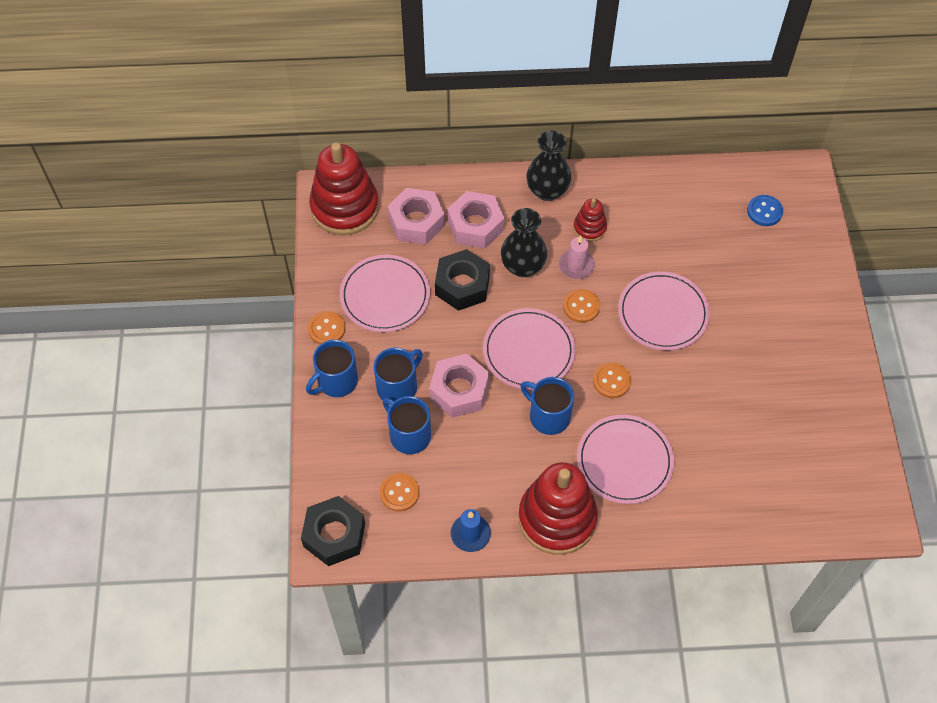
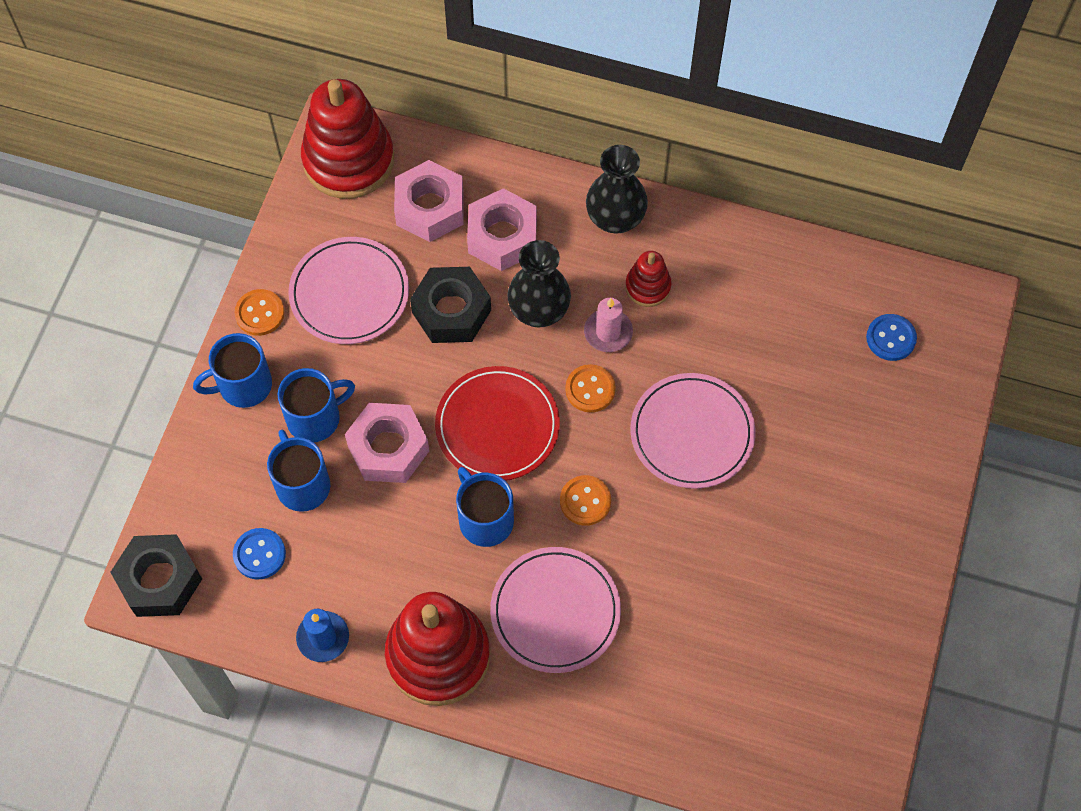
camera: 20 degrees right, 5 degrees up
(399, 493) = (259, 554): orange button -> blue button
(528, 351) = (497, 426): pink plate -> red plate

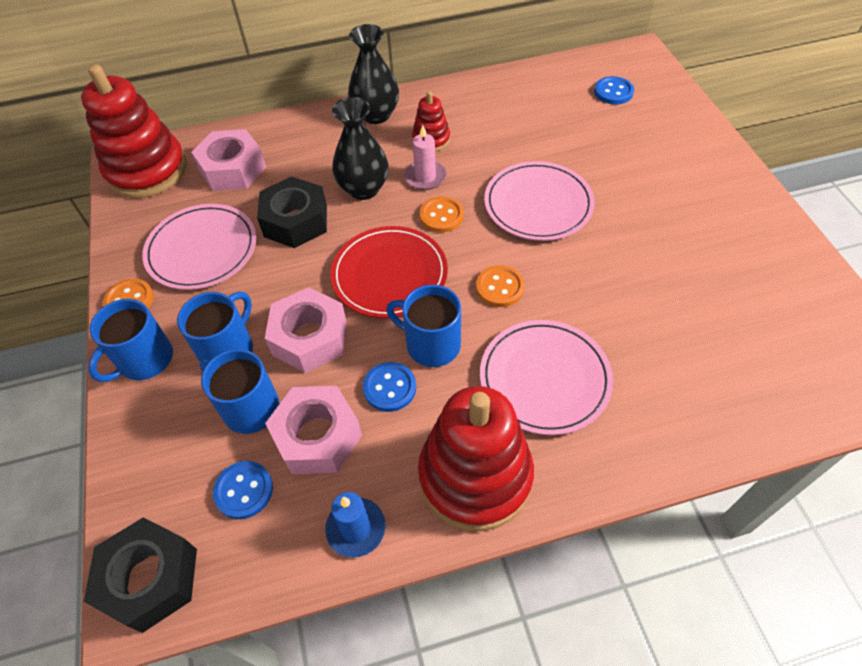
camera: 30 degrees left, 10 degrees down
(423, 538) = (389, 388): none -> blue button
(502, 236) = (301, 160): pink nut -> pink nut (317, 436)

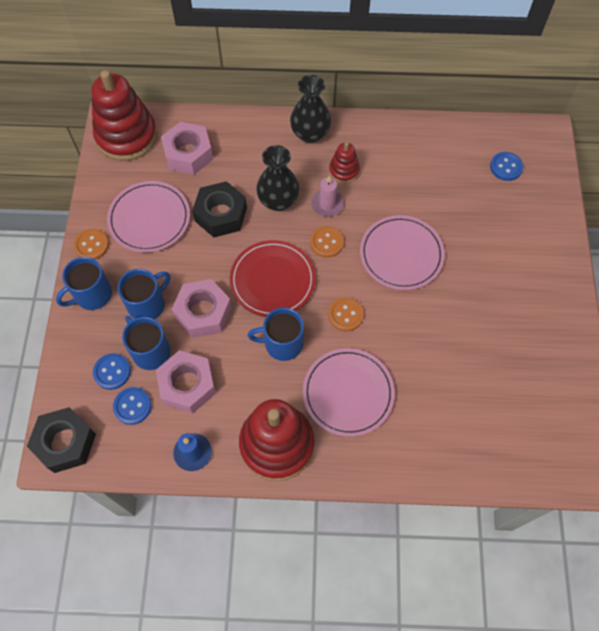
camera: 15 degrees right, 10 degrees up
(389, 388) = (244, 366): blue button -> blue button (112, 372)
(431, 344) = (282, 343): blue mug -> blue mug turned 45 degrees counterclockwise

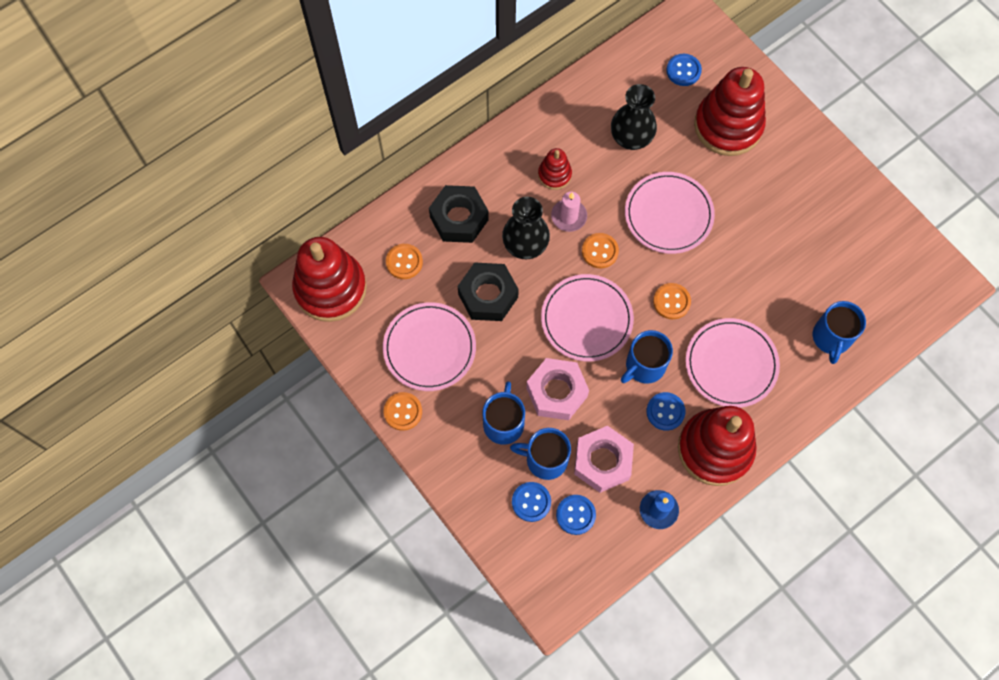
camera: 40 degrees left, 5 degrees up
(65, 442) = (551, 588): black nut -> black nut (459, 218)
(92, 295) = (448, 453): blue mug -> blue mug (831, 338)
(188, 154) = (404, 262): pink nut -> orange button
(266, 387) = (665, 411): none -> blue button
(272, 280) = (586, 319): red plate -> pink plate
(310, 134) = (494, 162): black vase -> black vase (631, 138)
(505, 226) = (728, 126): none -> red stacking toy

